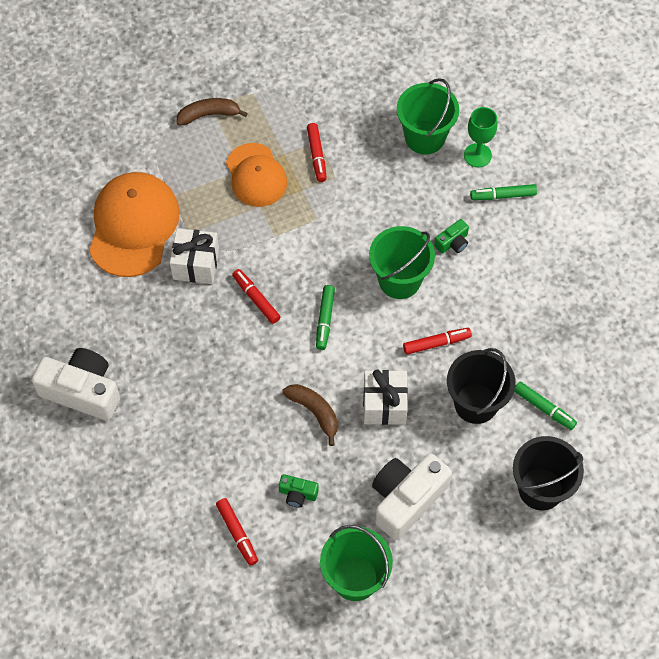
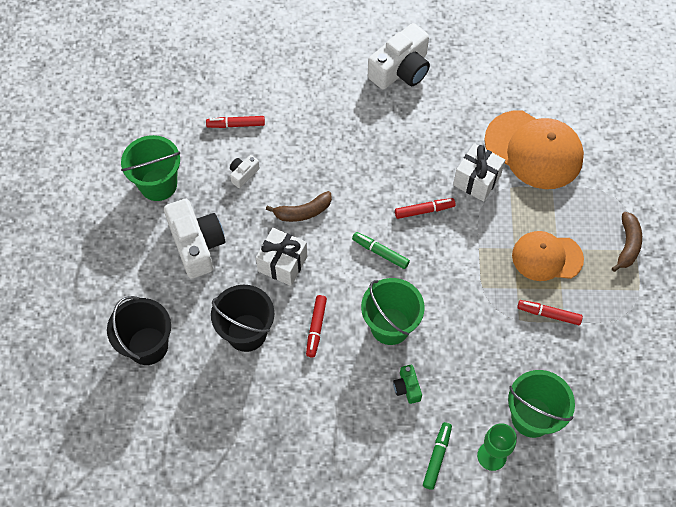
camera: 115 degrees right, 0 degrees up
(298, 494) = (243, 174): green camera -> white camera
(544, 408) = (213, 384): green marker -> none

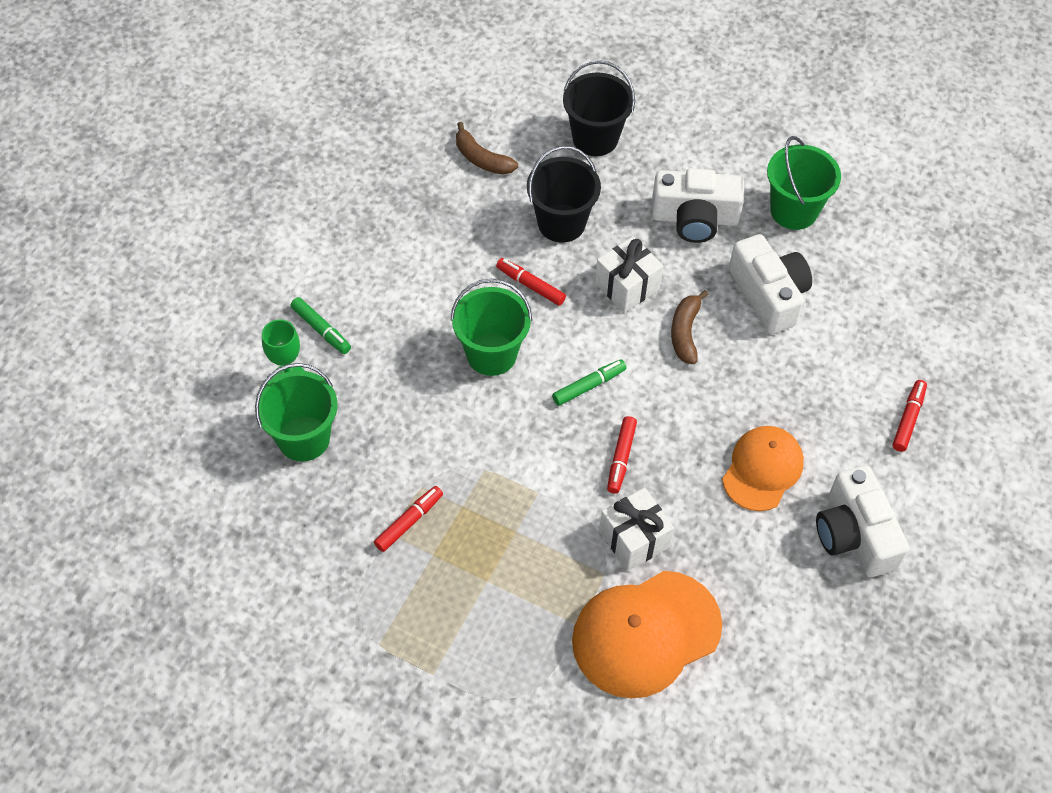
camera: 115 degrees right, 5 degrees down
(236, 125) = (846, 314): red marker -> red marker (908, 419)
(243, 174) = (768, 295): white camera -> white camera, size x2.18
(407, 387) = (411, 338): green camera -> none
(546, 257) = (483, 561): orange cap -> orange cap (762, 469)
(627, 245) = (445, 668): brown banana -> brown banana (482, 159)

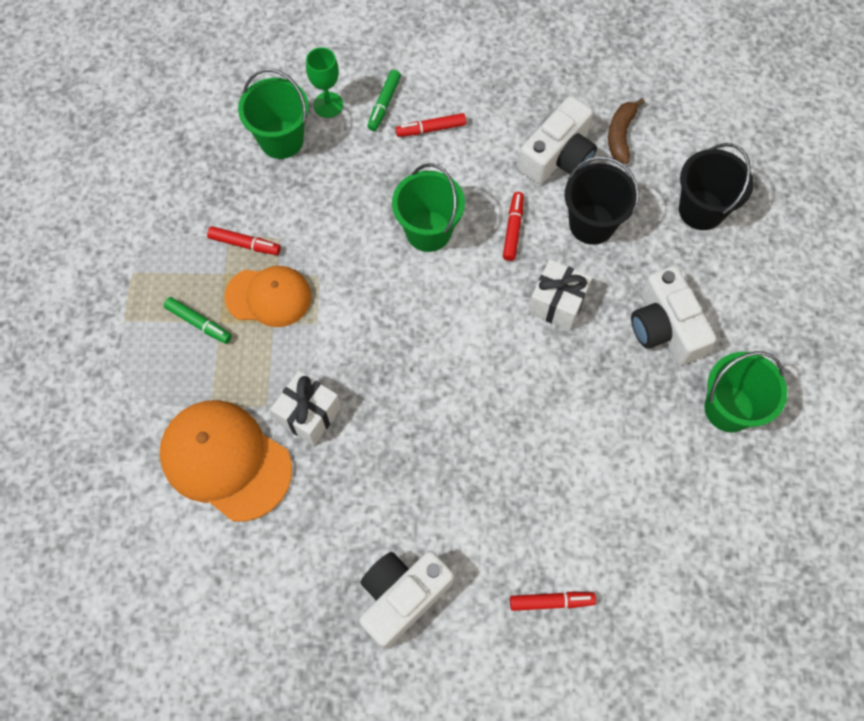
camera: 65 degrees right, 10 degrees up
(589, 386) = (438, 317): green marker -> green marker (199, 323)
(621, 458) = (380, 372): red marker -> red marker (431, 129)
(685, 332) = (536, 370): brown banana -> none
(762, 469) = (429, 491): orange cap -> orange cap (269, 297)
(768, 295) = (618, 424): white camera -> white camera (558, 156)

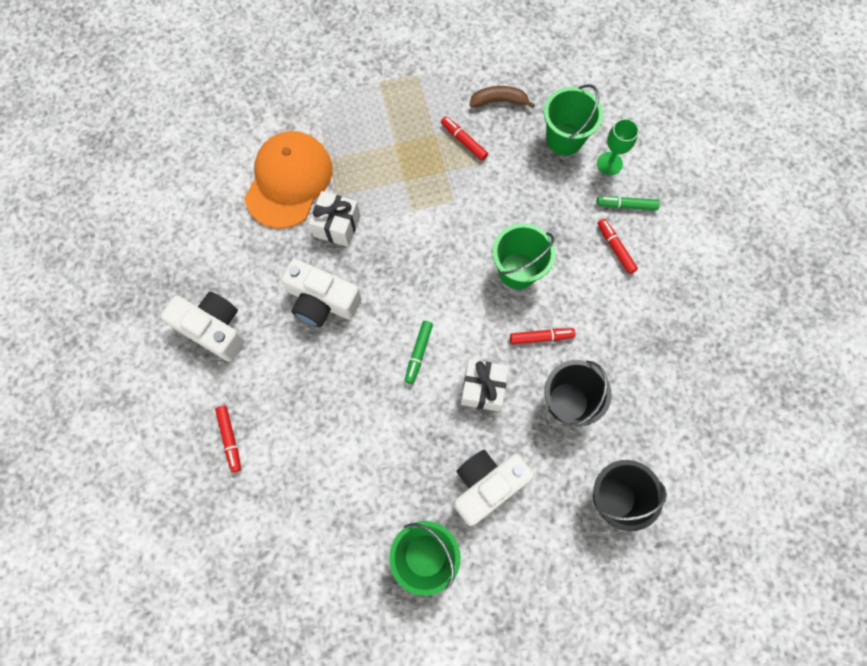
camera: 75 degrees right, 5 degrees up
(199, 323) = (390, 130): green marker -> green marker (418, 353)
(245, 244) = (464, 141): red marker -> red marker turned 135 degrees clockwise
(269, 297) = (425, 171): orange cap -> none
(558, 156) = (626, 359): white camera -> white camera (322, 301)
(620, 135) = (667, 409): brown banana -> brown banana (499, 101)

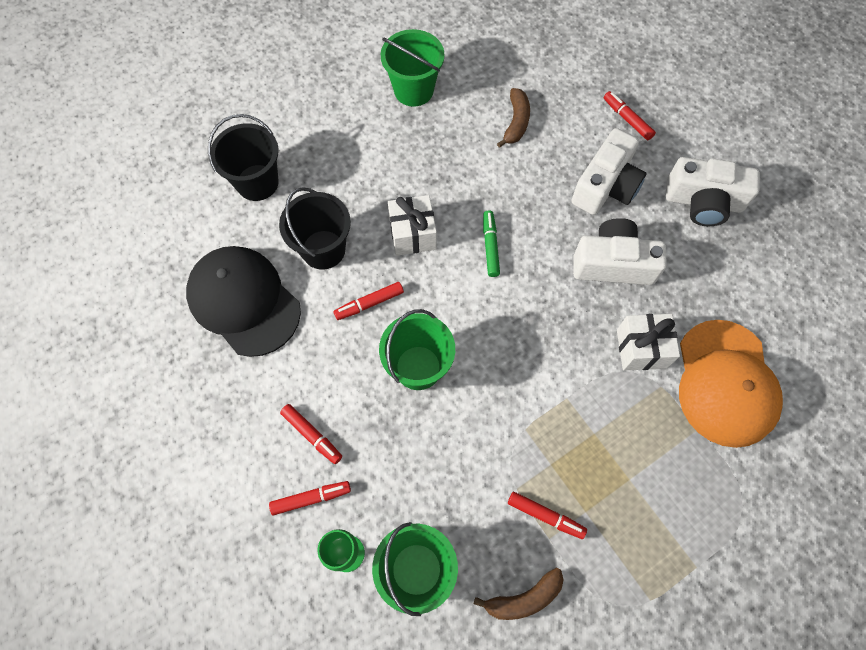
camera: 160 degrees right, 5 degrees down
(338, 475) = (516, 122): none -> brown banana
(487, 485) = (379, 156): white camera -> white camera (606, 186)
(626, 205) = (311, 498): green marker -> red marker
(649, 376) = (244, 301): none -> black cap

